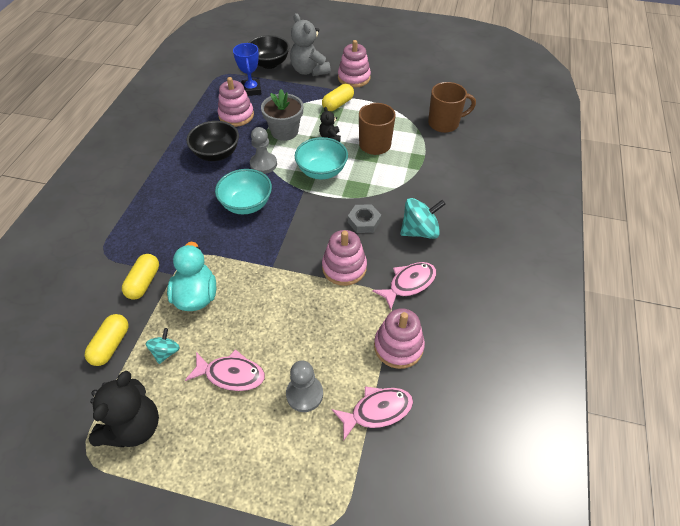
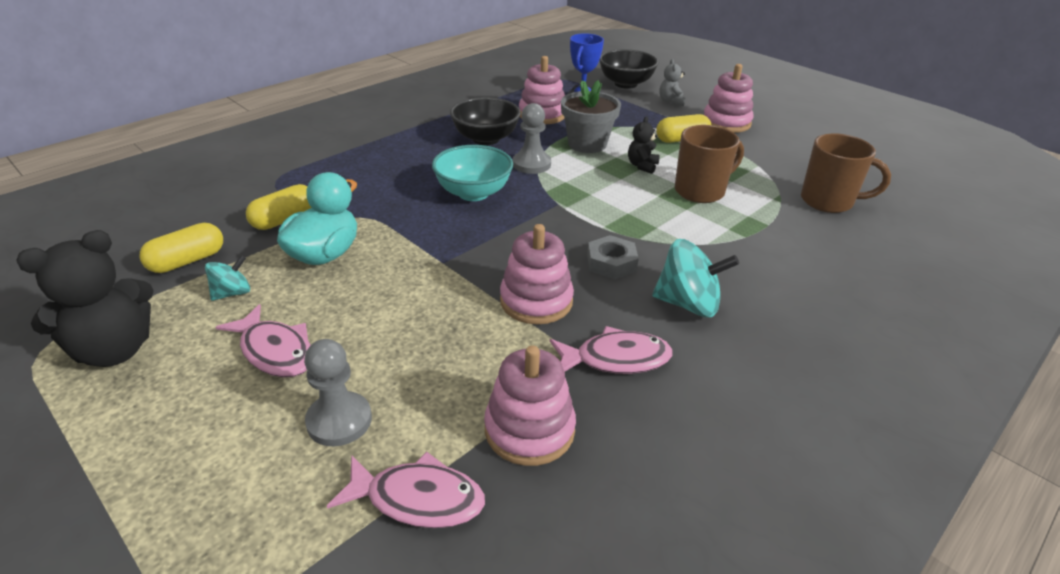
camera: 30 degrees right, 15 degrees down
(309, 71) = (671, 102): grey teddy bear -> grey teddy bear, size x0.52
(321, 171) = (600, 194): turquoise bowl -> none

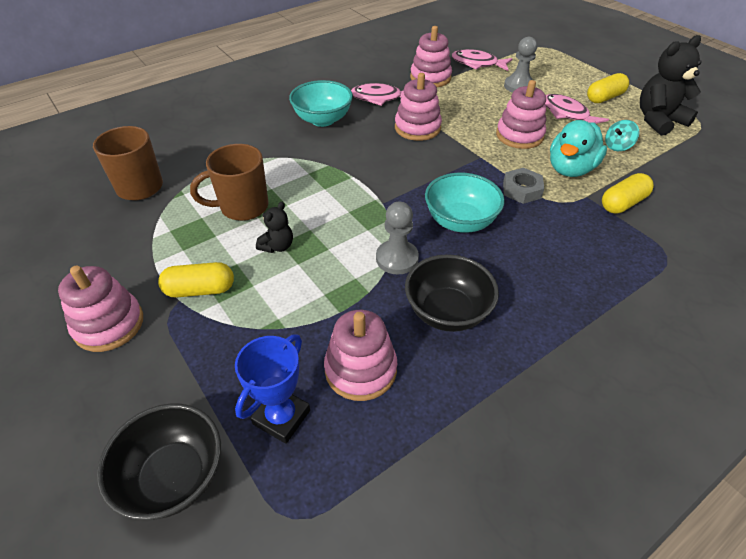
camera: 170 degrees left, 10 degrees up
(187, 261) = (670, 171): yellow capsule -> yellow capsule (604, 98)
(377, 300) = (519, 135): none -> pink stacking toy
(587, 144) = (321, 291): grey flower pot -> none
(611, 263) = (359, 148): grey nut -> grey nut (521, 190)
(671, 102) = (140, 394): grey teddy bear -> none
(688, 304) = (322, 120): turquoise spinning top -> turquoise bowl

